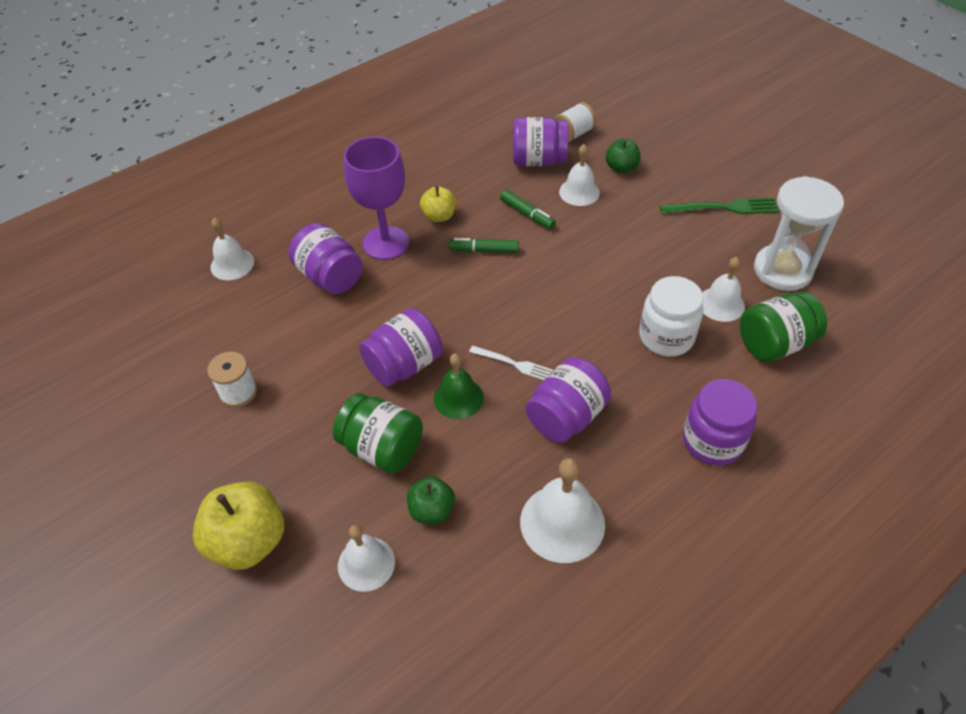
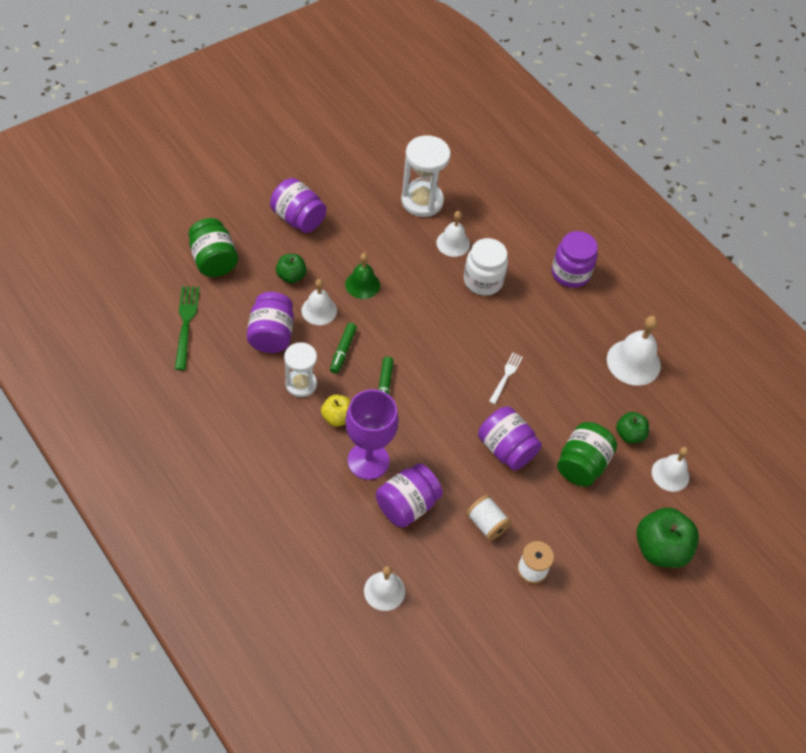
camera: 95 degrees left, 5 degrees up
(248, 541) = (660, 548): yellow apple -> green apple
(458, 398) = (537, 414): green bell -> green bell (362, 284)
(479, 186) = (301, 384): none -> white hourglass
(527, 214) = (343, 351): green marker -> green marker turned 150 degrees clockwise
(566, 416) = (552, 350): purple jar -> purple jar (298, 218)
(573, 134) = (237, 304): white spool -> white spool (486, 524)
(723, 208) = (351, 219): green fork -> green fork (186, 324)
(774, 343) = (490, 223): green jar -> green jar (214, 260)

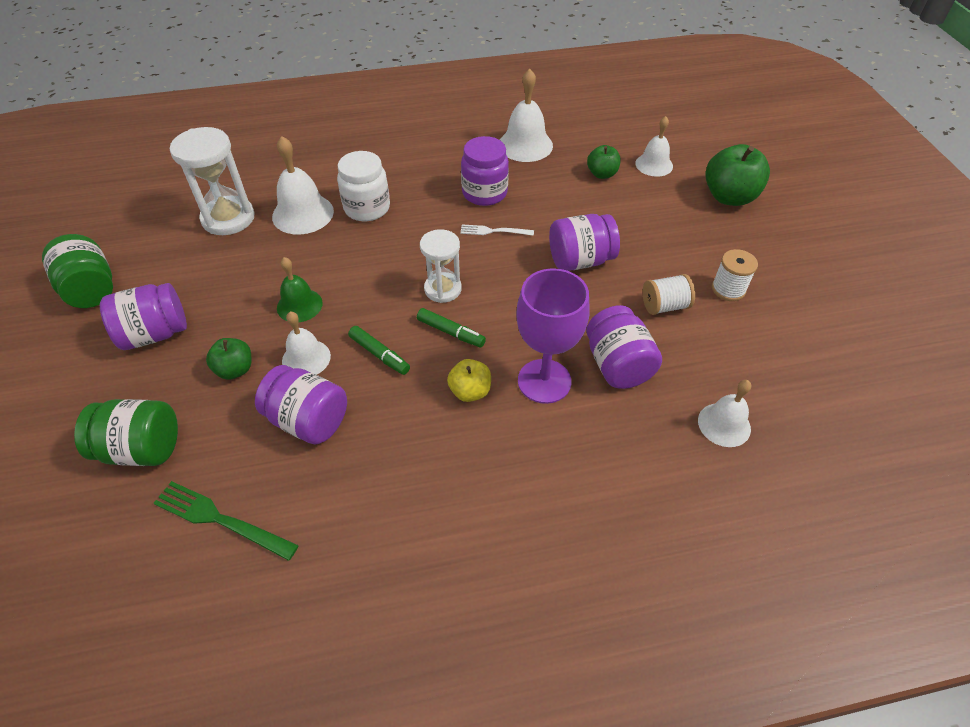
camera: 60 degrees left, 5 degrees down
(301, 384) = (402, 413): white hourglass -> white hourglass (443, 289)
(453, 243) = (303, 214): white bell -> white bell, size x1.52
(506, 376) = (493, 231): white fork -> white fork turned 45 degrees counterclockwise
(570, 273) = (402, 148): purple jar -> purple jar (484, 193)
(582, 464) = (621, 214): green jar -> green jar (91, 289)

